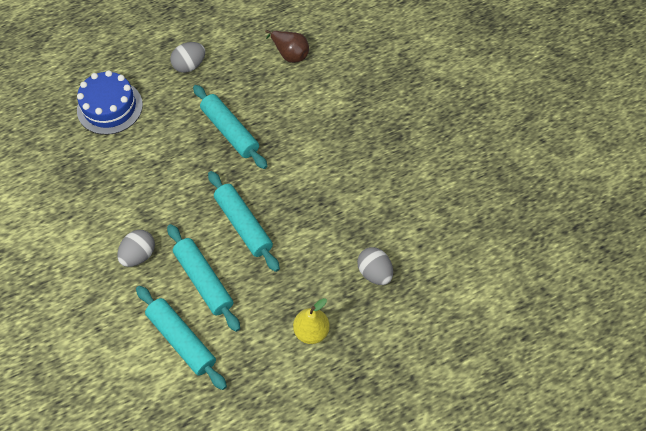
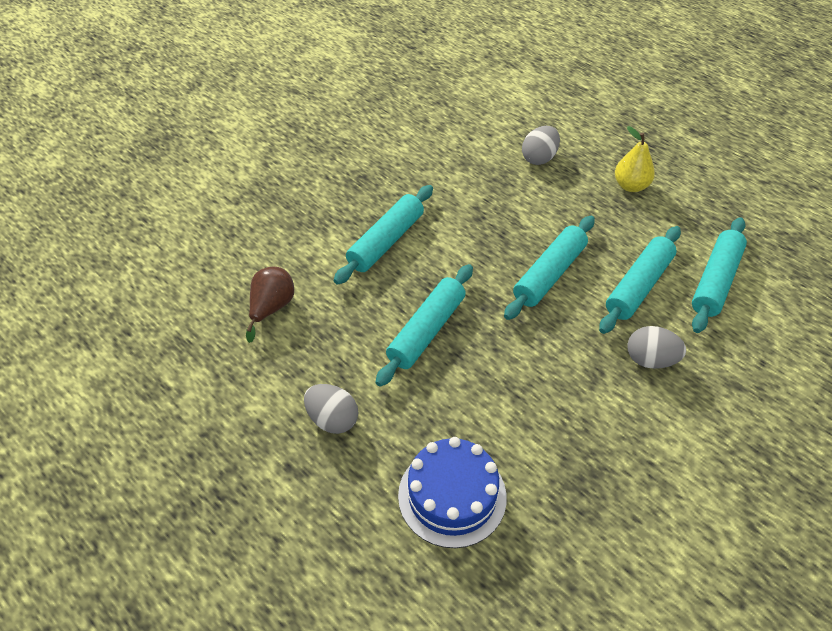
camera: 110 degrees left, 10 degrees down
(322, 132) = (386, 241): none -> turquoise rolling pin

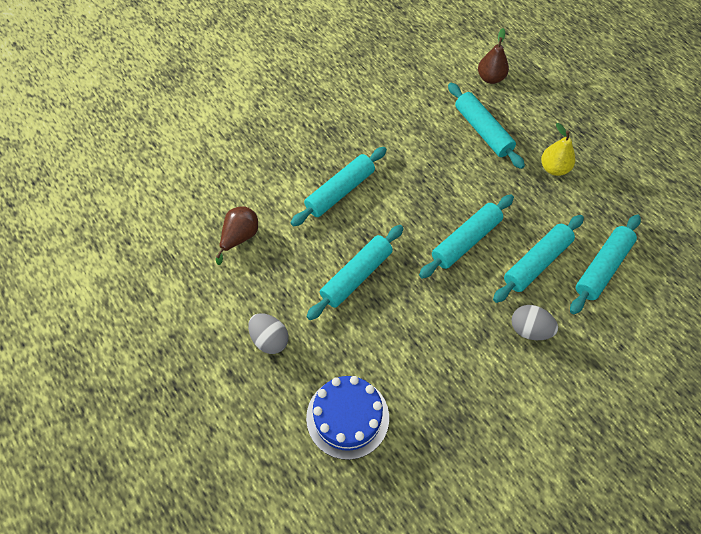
camera: 10 degrees right, 10 degrees up
(534, 105) = (490, 78): none -> brown pear
(539, 158) = (482, 131): grey egg -> turquoise rolling pin

